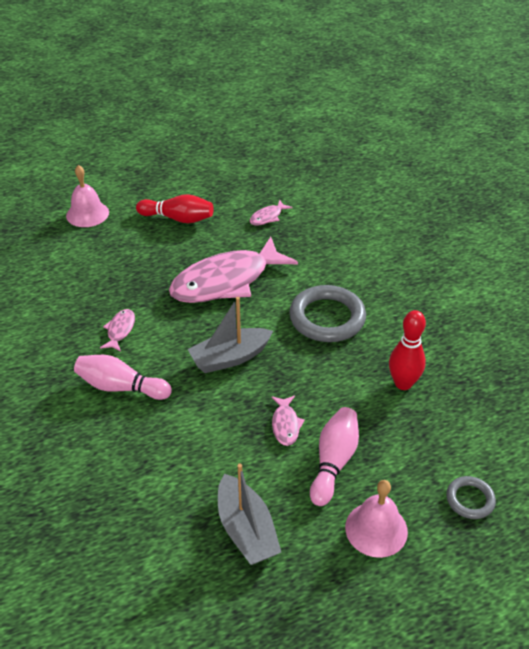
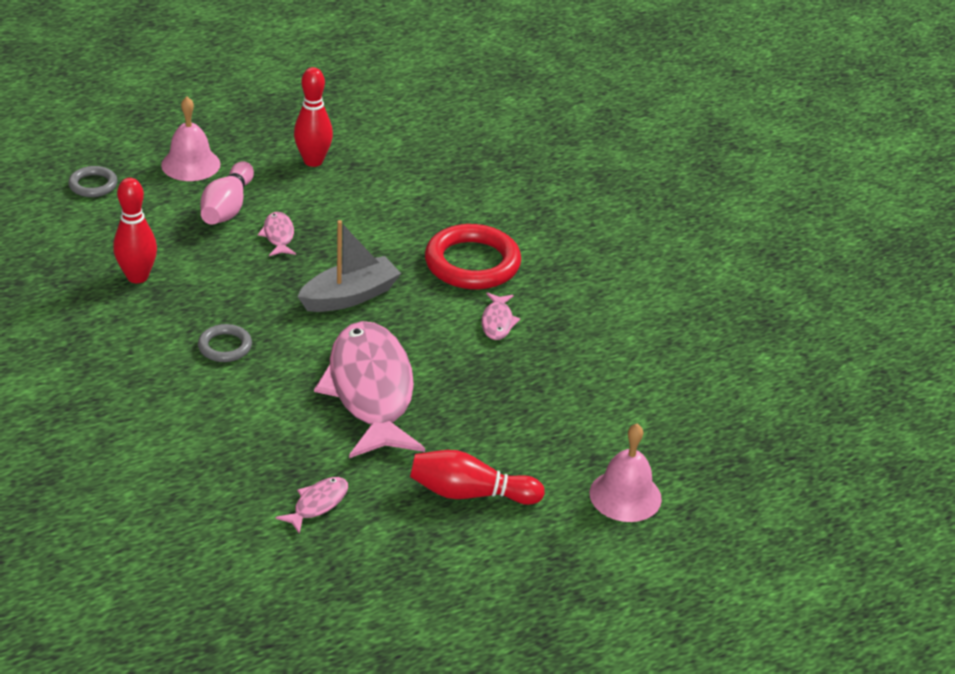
camera: 170 degrees right, 5 degrees down
(121, 387) = (472, 263): pink bowling pin -> red ring
(226, 281) = (371, 391): pink fish -> pink fish turned 60 degrees counterclockwise
(246, 530) = (313, 161): grey boat -> red bowling pin
(327, 318) = (225, 346): grey ring -> grey ring, size x0.52

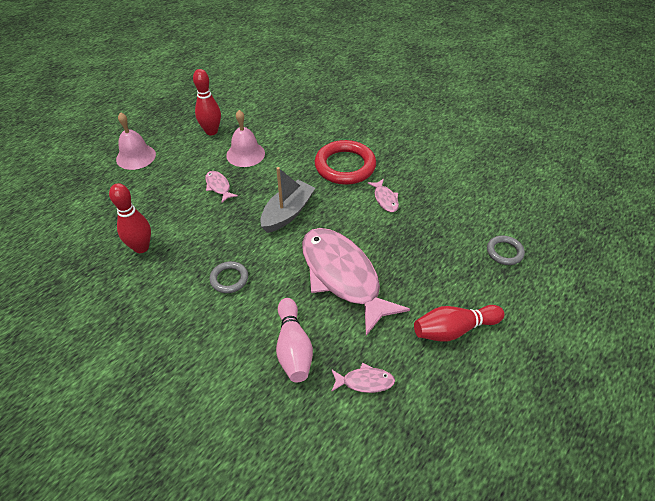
camera: 20 degrees left, 10 degrees up
(93, 185) = (77, 191): grey ring -> grey ring (504, 252)
(227, 208) = (175, 178): pink bowling pin -> pink bowling pin (293, 348)
(318, 504) = (365, 382): pink fish -> pink fish turned 75 degrees clockwise
(625, 495) = (541, 291): pink bell -> pink bell (245, 154)

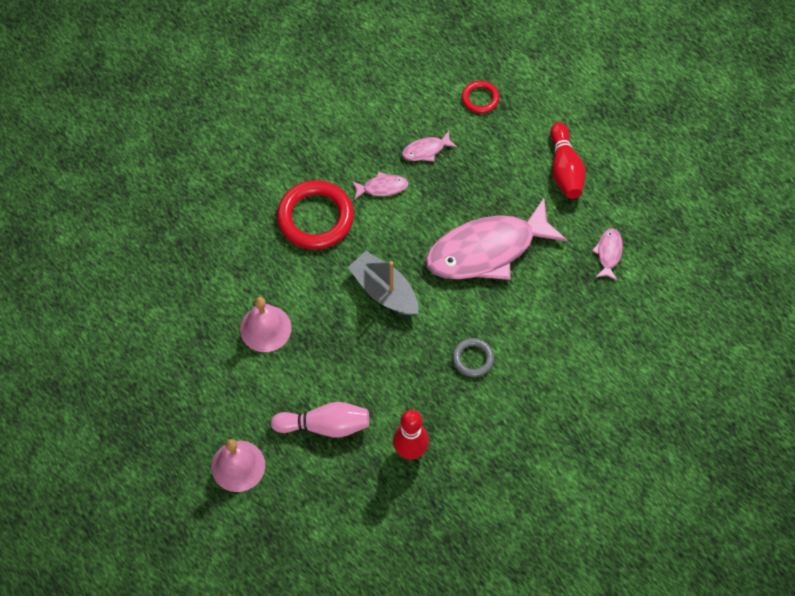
camera: 80 degrees left, 15 degrees up
(211, 131) = (205, 368): red bowling pin -> none
(218, 186) = (322, 363): pink fish -> pink fish (426, 150)
(293, 348) = (566, 307): pink bowling pin -> pink bowling pin (325, 425)
(504, 252) = (480, 99): grey ring -> red ring

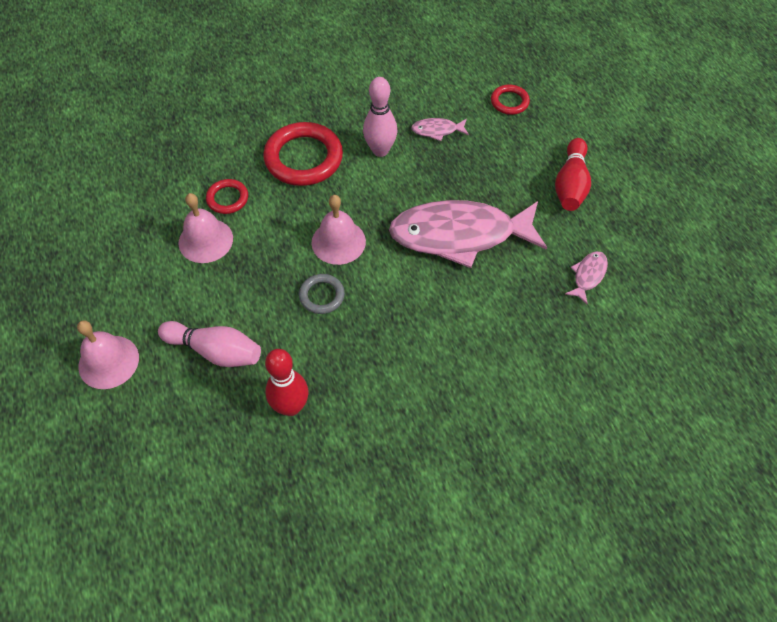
camera: 20 degrees right, 5 degrees down
(265, 281) = (227, 198): none -> red ring
(382, 187) = (380, 150): pink fish -> pink bowling pin
(384, 291) = (338, 242): grey boat -> pink bell
(473, 359) = (399, 334): grey ring -> grey ring (322, 296)

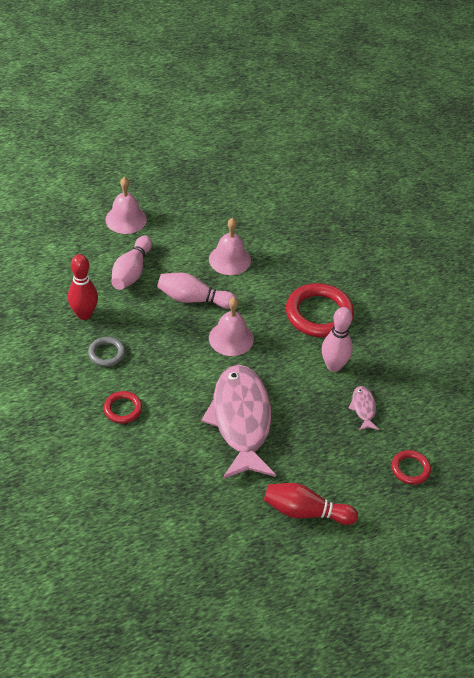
camera: 85 degrees right, 10 degrees down
(227, 198) = (271, 269): red ring -> red ring (123, 409)
(272, 279) = (194, 299): none -> pink bowling pin
(322, 296) = (178, 329): grey ring -> grey ring (106, 353)
(588, 275) = (199, 514): pink fish -> none

